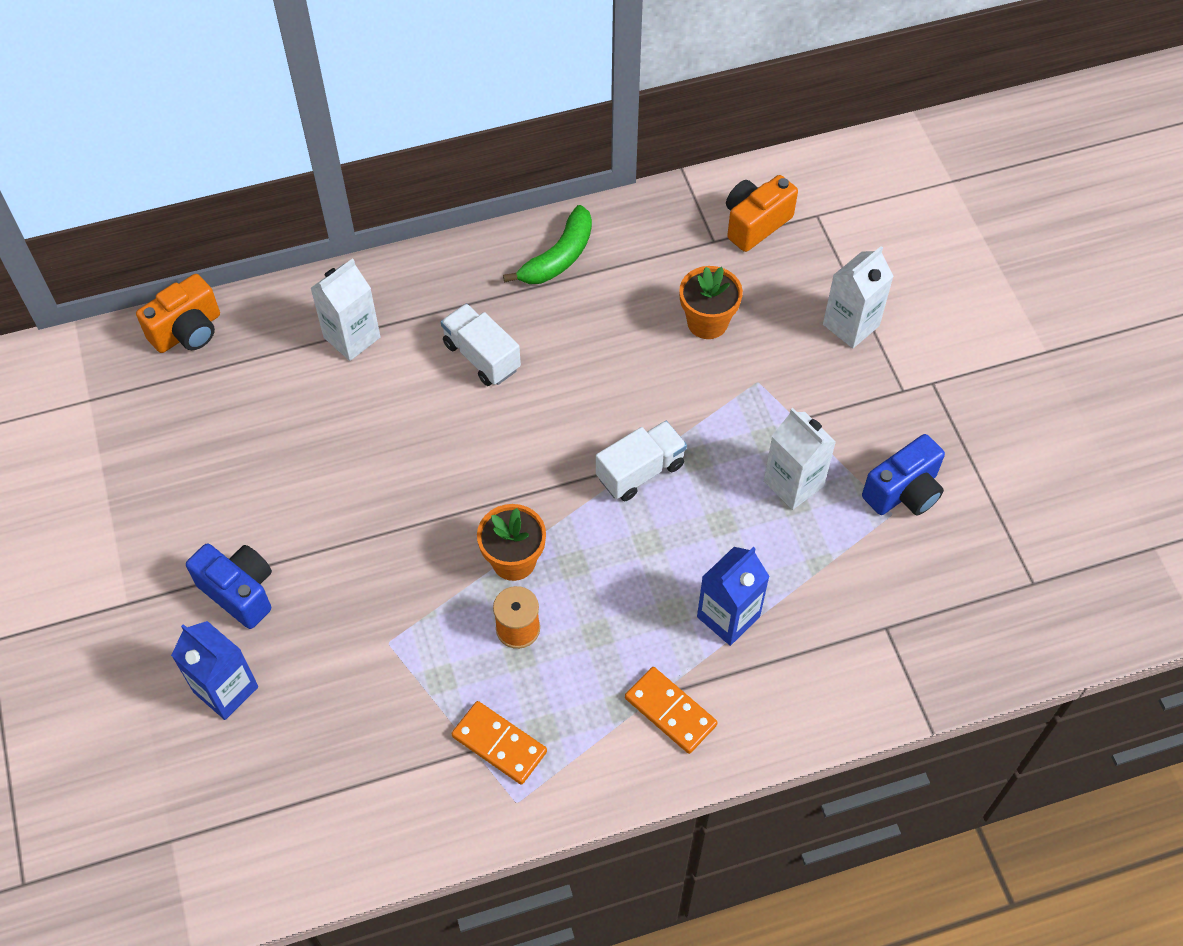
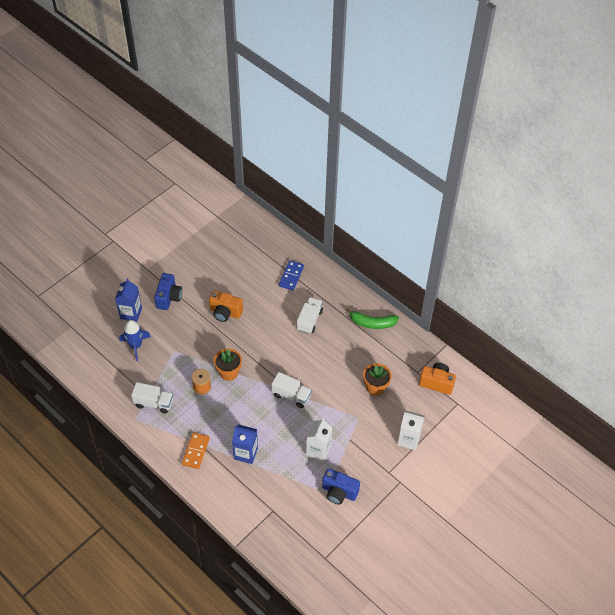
camera: 60 degrees right, 5 degrees down
(188, 331) = (262, 227): orange camera -> orange camera (225, 312)
(322, 718) = (135, 345): none -> blue rocket
(352, 337) = (291, 276): white carton -> blue domino
(499, 744) = (154, 403): orange domino -> white truck

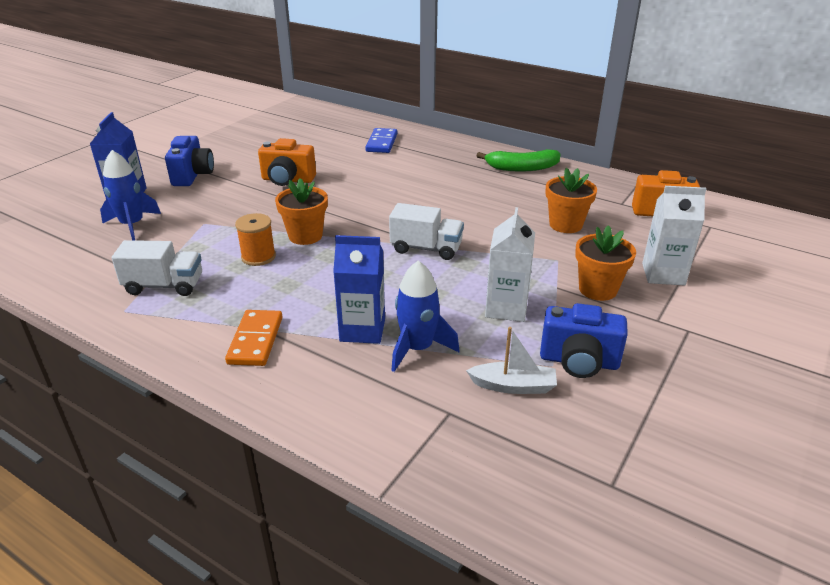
camera: 10 degrees left, 20 degrees down
(268, 470) = (418, 348): none -> blue rocket
(304, 501) = (513, 386): none -> white boat
(309, 320) = (424, 174): white truck -> none
(369, 445) = (598, 289): none -> orange flower pot

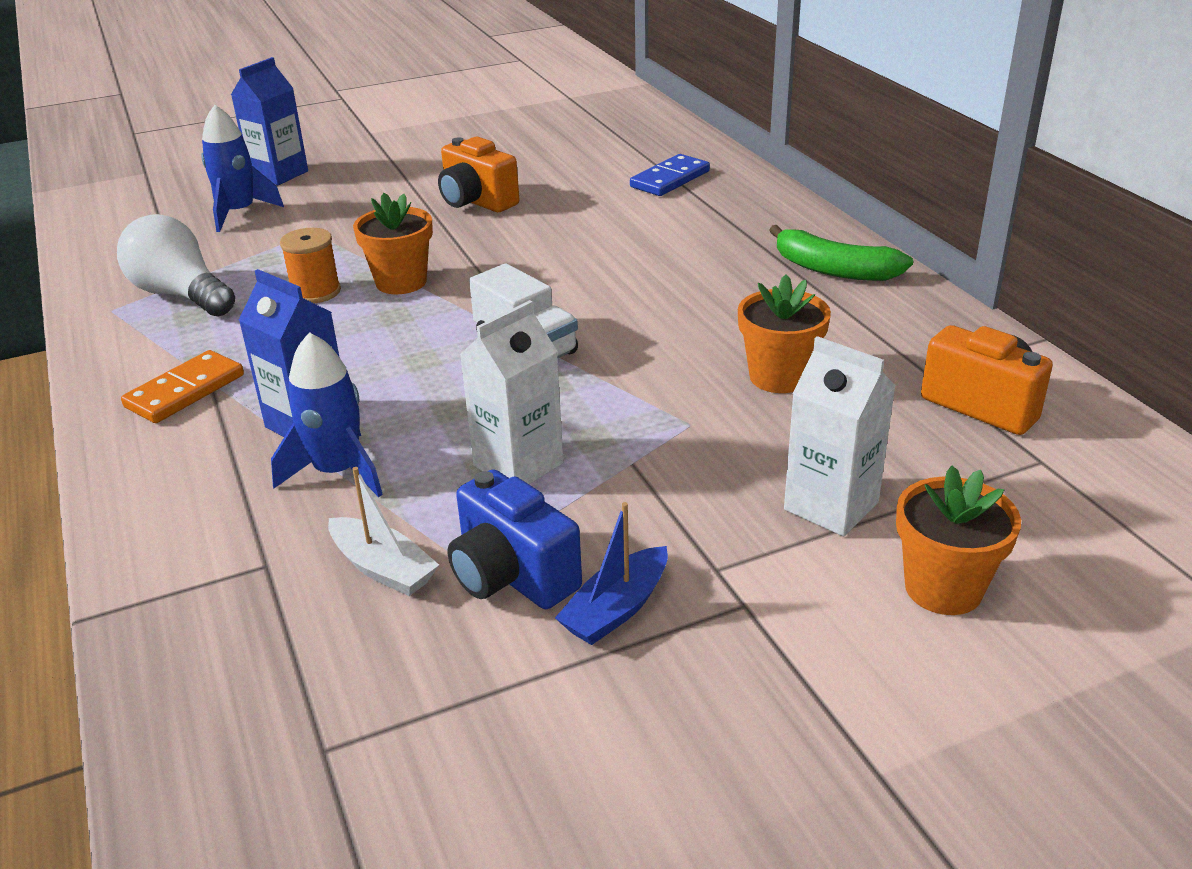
camera: 35 degrees right, 0 degrees up
(164, 286) = (181, 295): white truck -> white light bulb
(192, 175) = (376, 168): blue camera -> none
(598, 289) = (688, 489): orange flower pot -> orange flower pot (943, 588)
(643, 355) = (616, 609): none -> blue boat

